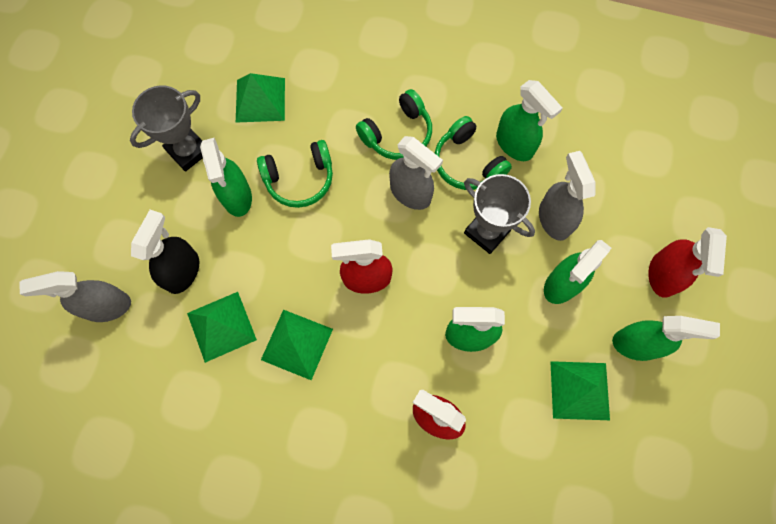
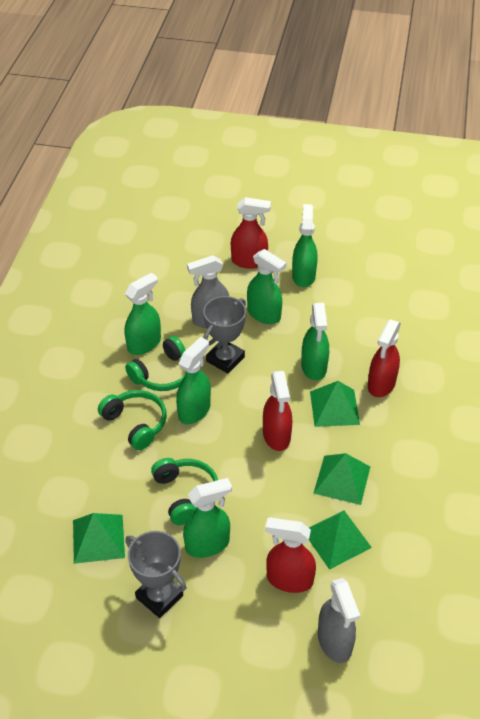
camera: 95 degrees left, 25 degrees down
(183, 271) = (289, 579): black spray bottle -> red spray bottle
(410, 193) = (194, 410): grey spray bottle -> green spray bottle
(579, 390) = (343, 305): green pyramid -> green pyramid (334, 408)

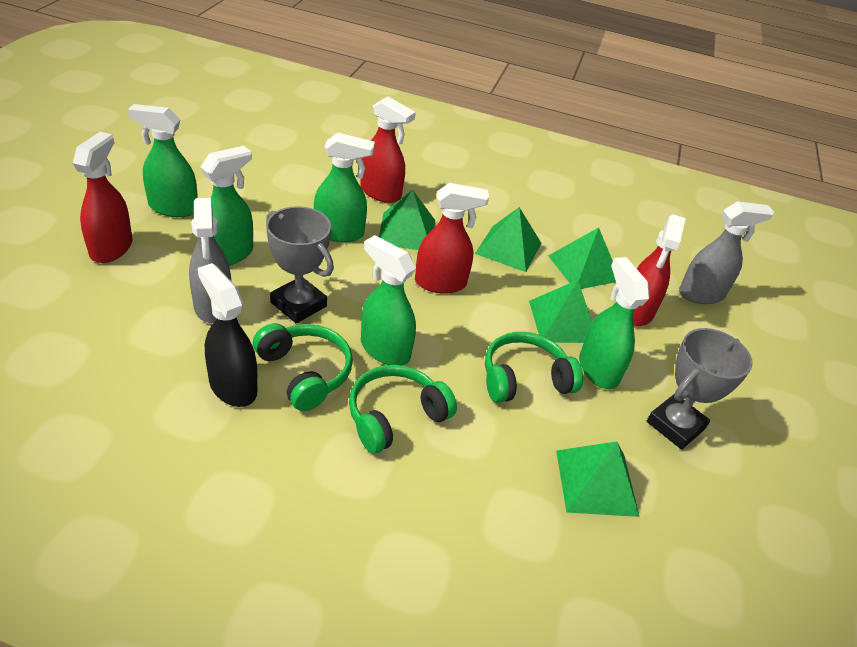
camera: 90 degrees left, 5 degrees down
(144, 344) = (232, 386): green spray bottle -> black spray bottle
(257, 521) = (563, 321): none -> green pyramid

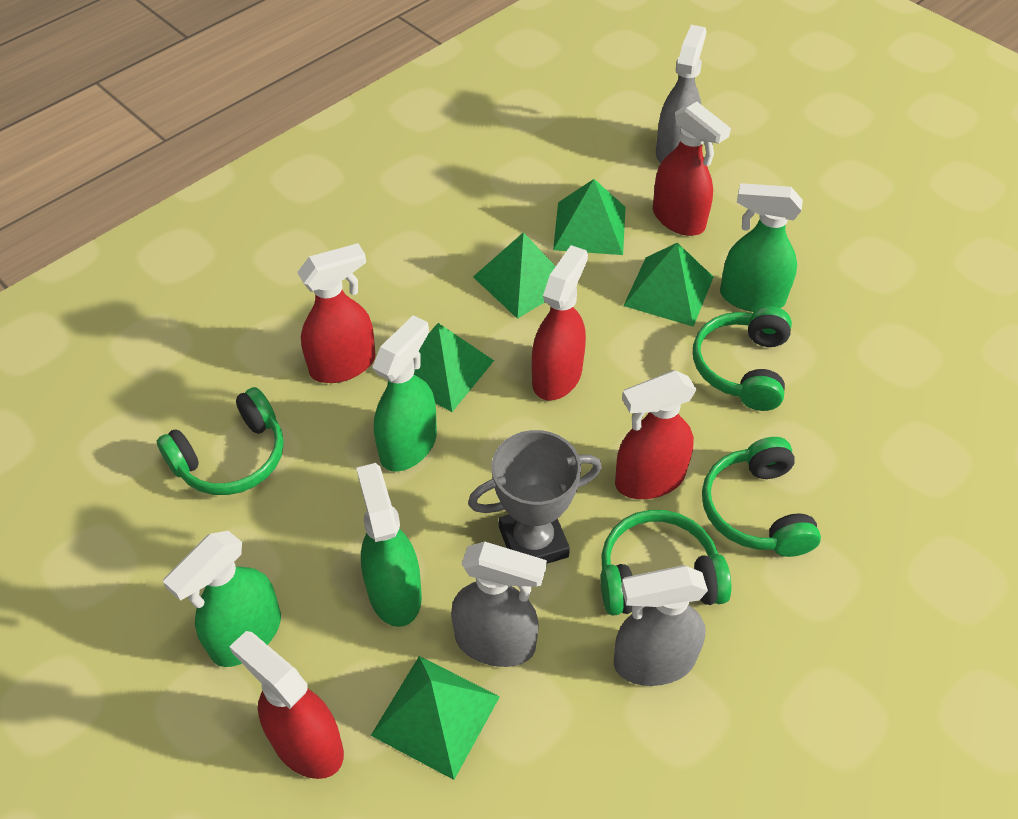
camera: 55 degrees left, 10 degrees up
(232, 386) = (653, 661): black spray bottle -> grey spray bottle
(287, 171) = (231, 457): none -> green headphones
(384, 349) = (649, 479): green spray bottle -> red spray bottle
(596, 482) = (896, 375): green pyramid -> green pyramid (436, 716)
(675, 425) = (846, 275): grey trophy -> none

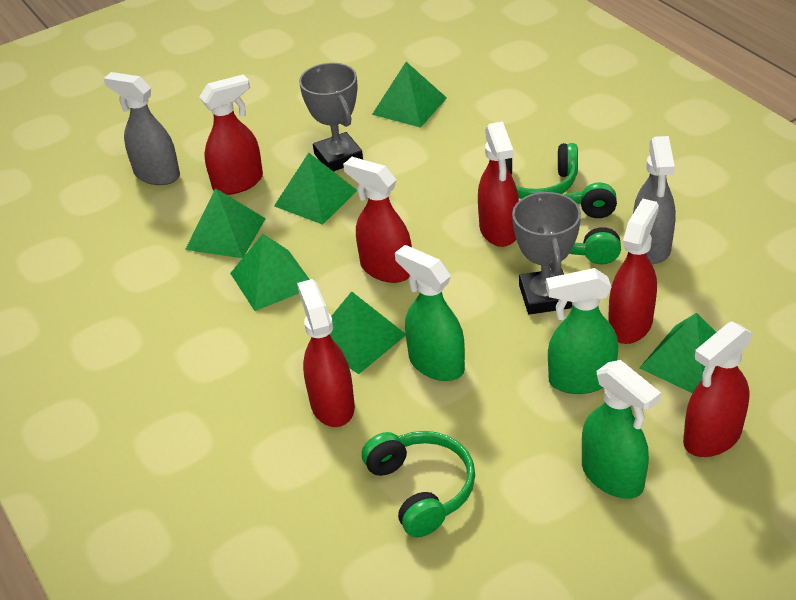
camera: 75 degrees left, 10 degrees down
(496, 642) = (630, 324): grey spray bottle -> red spray bottle
(742, 367) = (406, 171): green headphones -> none
(751, 297) = (338, 157): green spray bottle -> grey trophy
(883, 350) = (409, 106): none -> green pyramid

